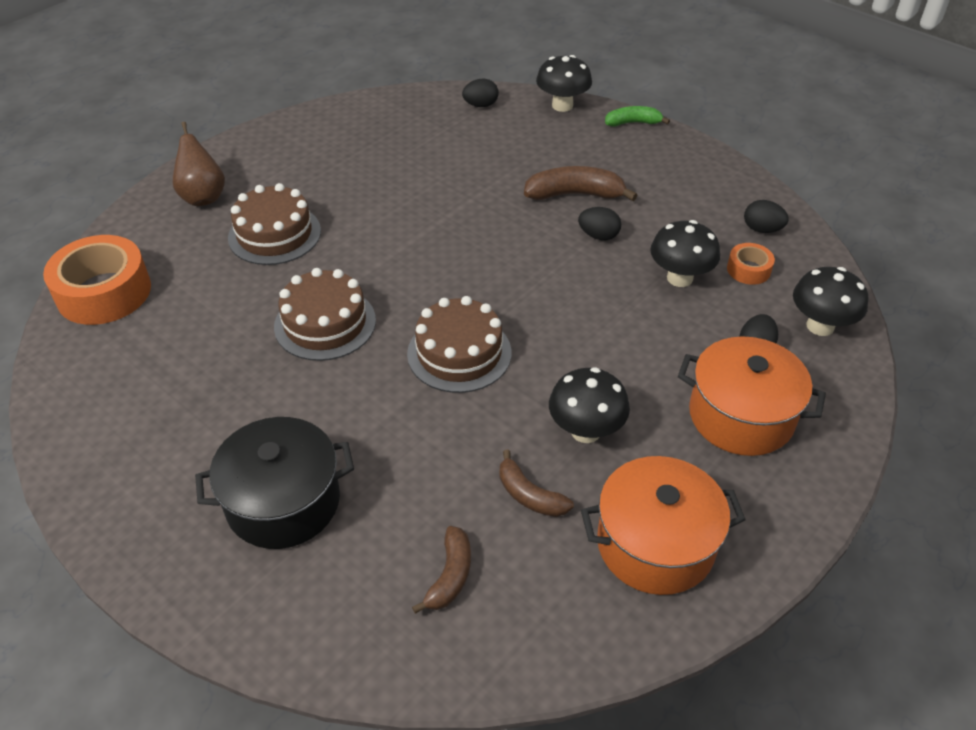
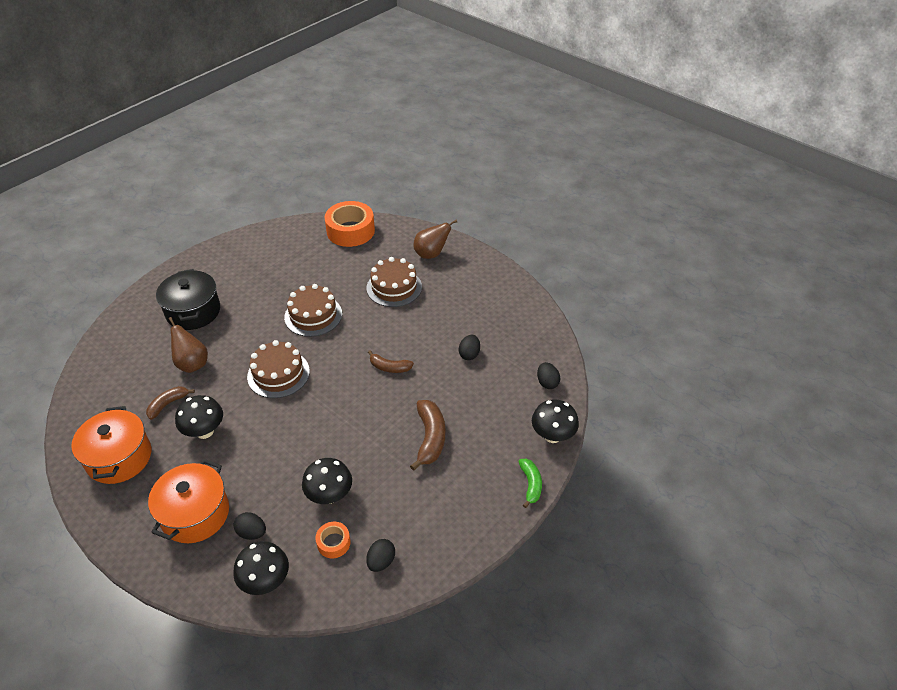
camera: 90 degrees right, 0 degrees up
(430, 476) = (192, 364): none -> brown pear
(450, 576) = (131, 373): brown banana -> brown banana (389, 367)
(598, 236) = (381, 449): black egg -> black egg (469, 354)

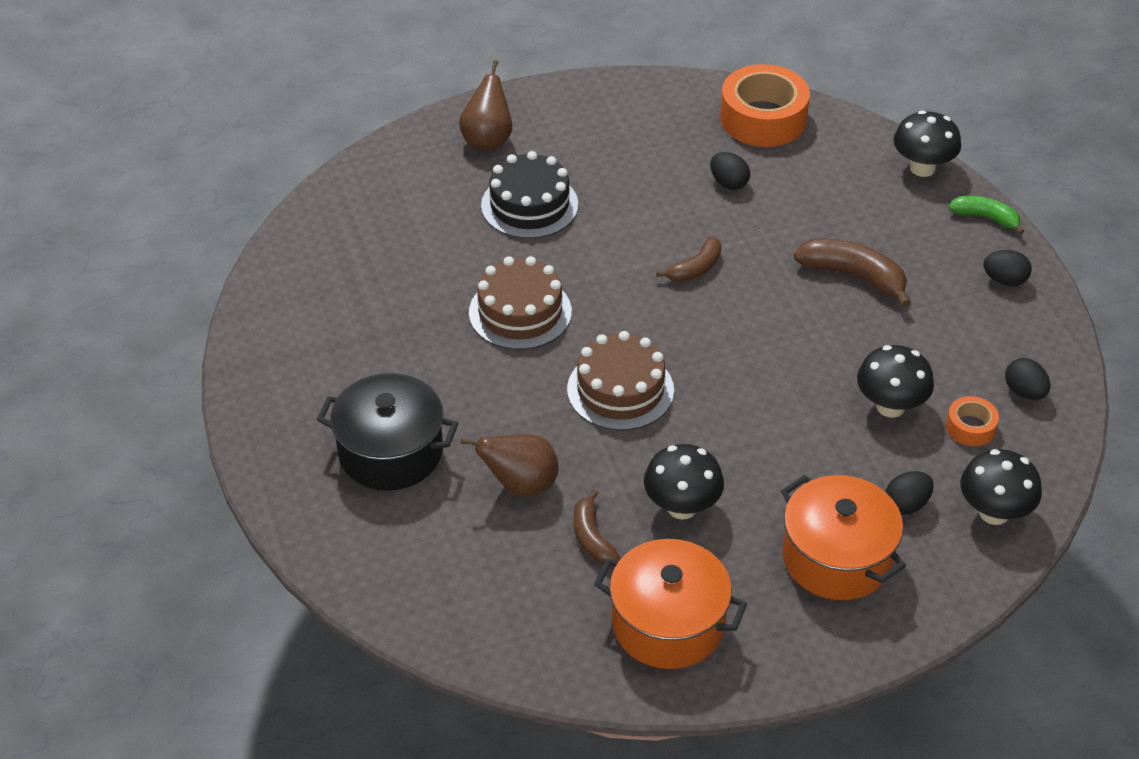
camera: 60 degrees left, 0 degrees up
(350, 231) = (350, 205): orange tape -> orange tape (763, 118)
(394, 287) = (529, 205): brown cake -> black cake
(547, 382) = (832, 135): black egg -> black egg (1004, 280)

